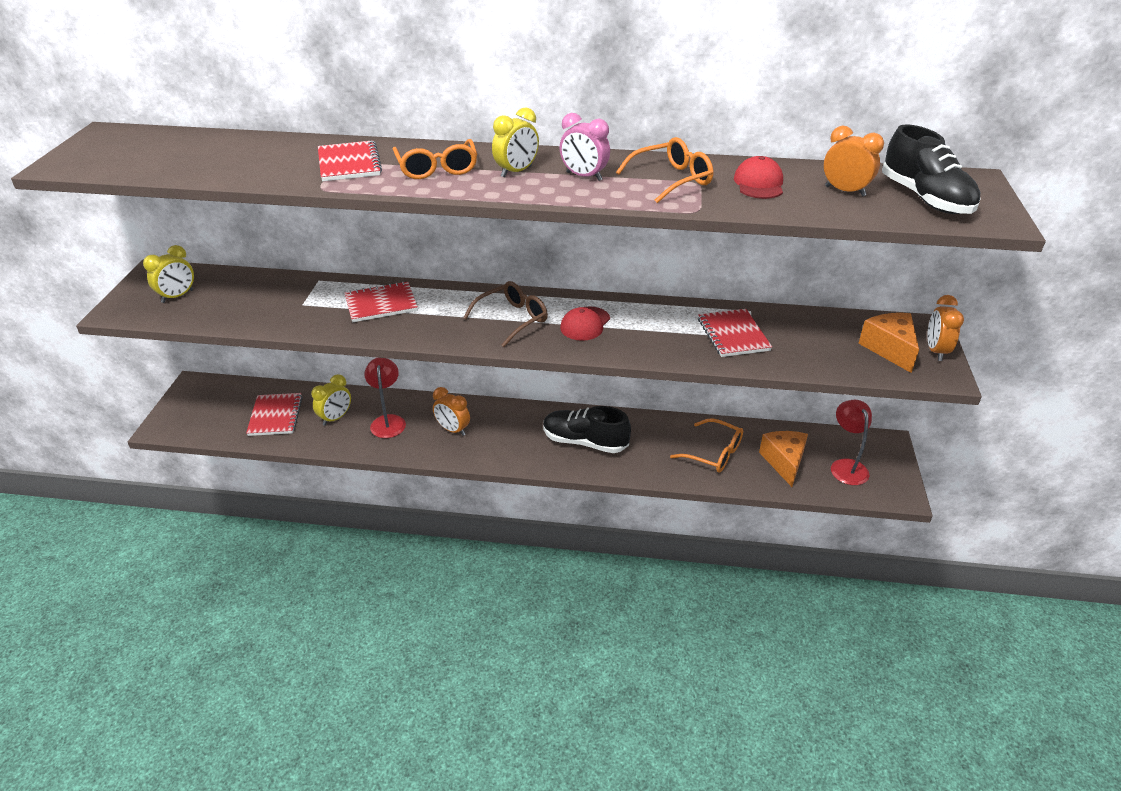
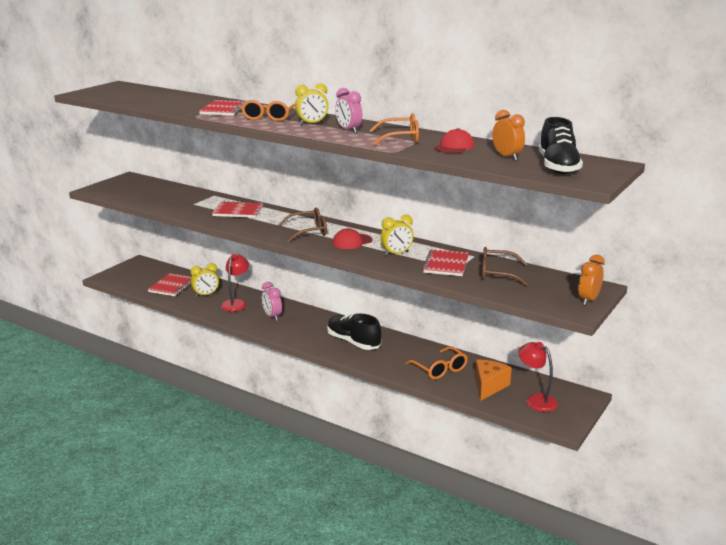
camera: 25 degrees right, 15 degrees down
(177, 296) = (131, 189): yellow clock -> yellow clock (396, 254)
(453, 430) = (272, 316): orange clock -> pink clock
(803, 335) = (496, 274): none -> brown glasses
(846, 466) = (536, 400): red lamp -> red lamp turned 60 degrees counterclockwise
(889, 349) = (553, 292): orange cheese -> none

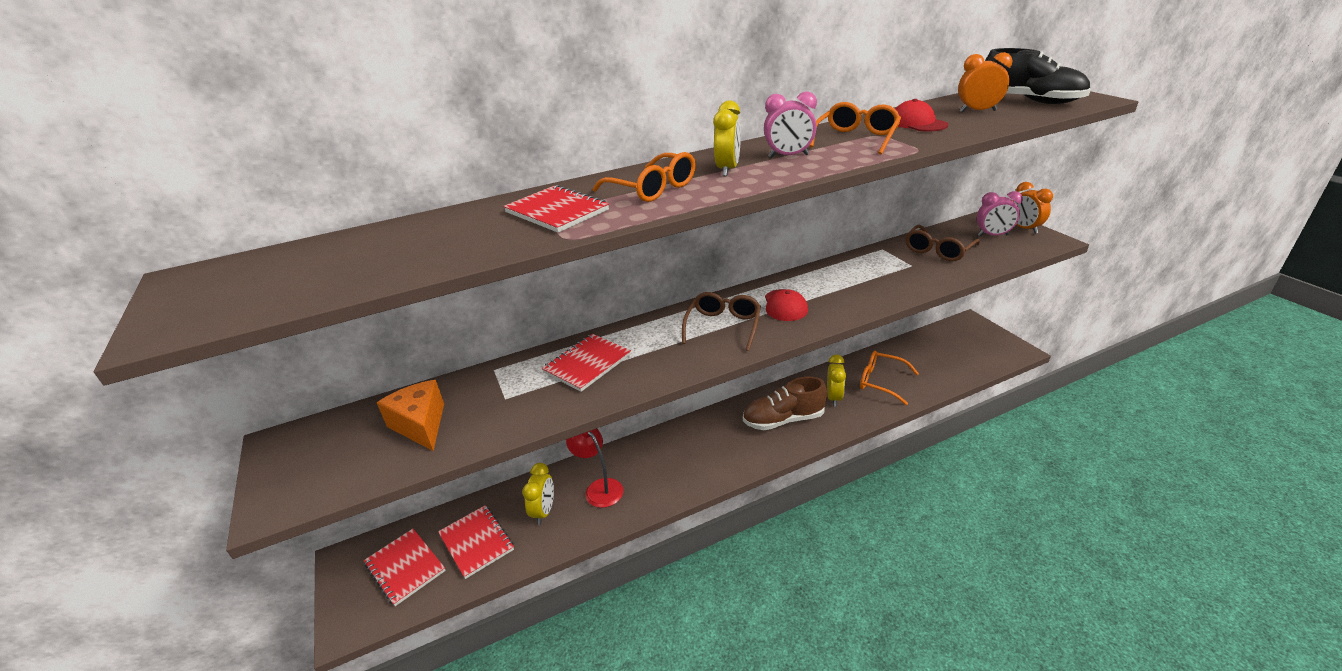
camera: 55 degrees left, 10 degrees up
(272, 316) = (666, 465): pink clock -> pink clock (993, 235)
(353, 342) = (783, 420): black shoe -> brown shoe
(396, 254) = (845, 288): yellow clock -> yellow clock (834, 398)
(440, 369) = (880, 381): orange glasses -> orange glasses turned 150 degrees counterclockwise
(446, 264) = (897, 269): red notebook -> red notebook (405, 567)
(489, 386) = (929, 365): orange cheese -> orange cheese (421, 425)
(536, 400) = (967, 348): red lamp -> none

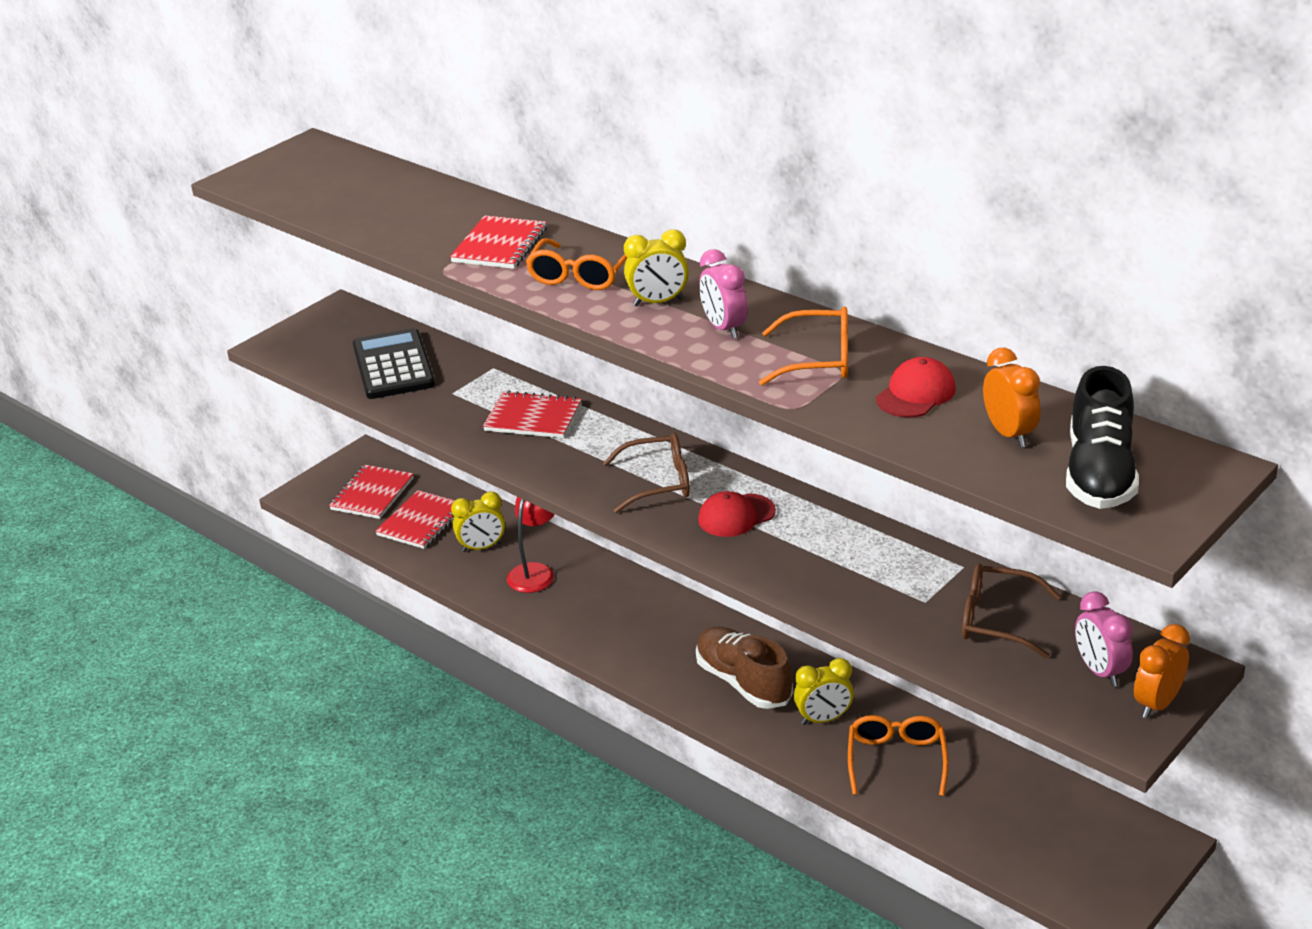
camera: 65 degrees right, 0 degrees up
(421, 425) = (393, 365): orange cheese -> black calculator

